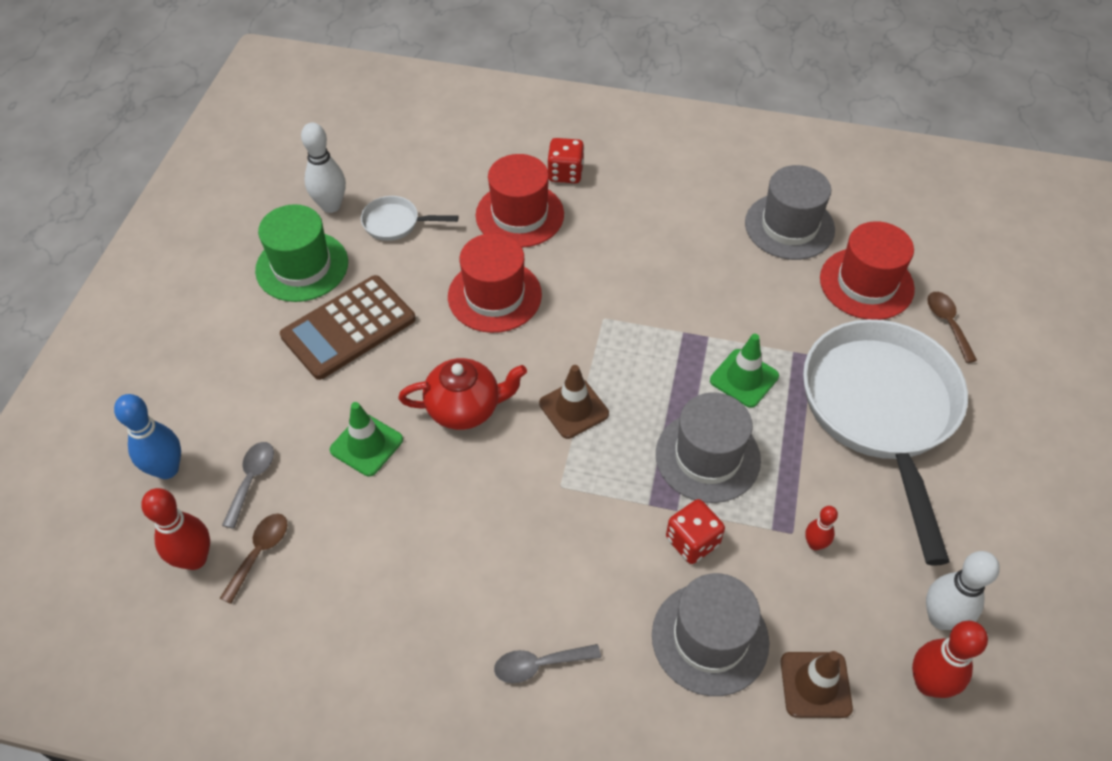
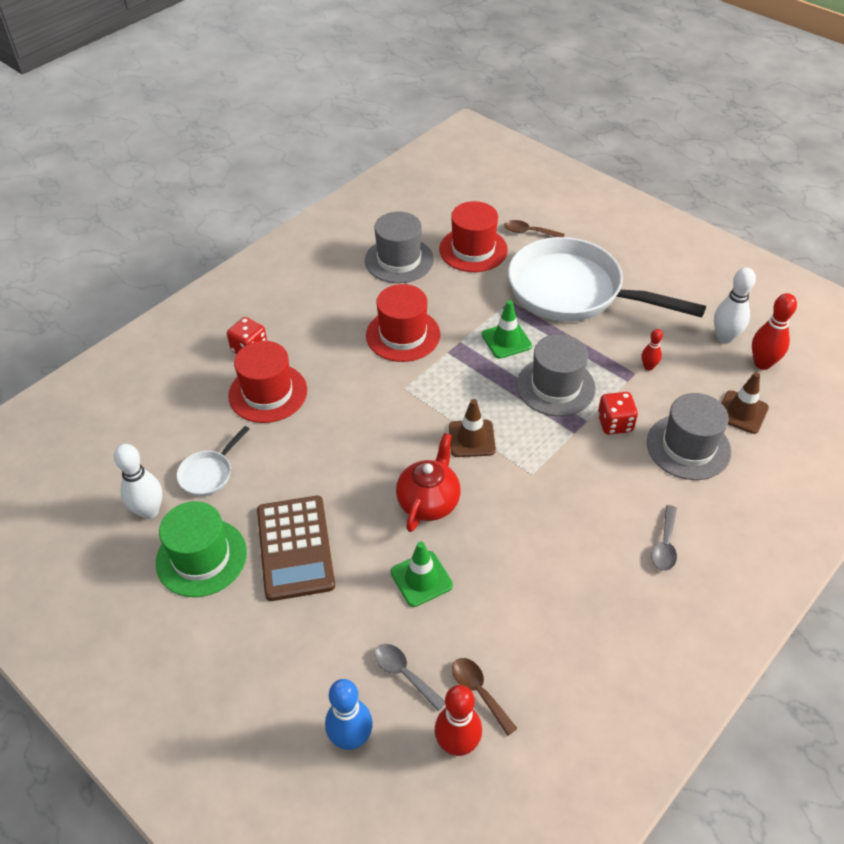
camera: 60 degrees left, 5 degrees down
(494, 295) = (335, 441): red hat -> red hat (403, 335)

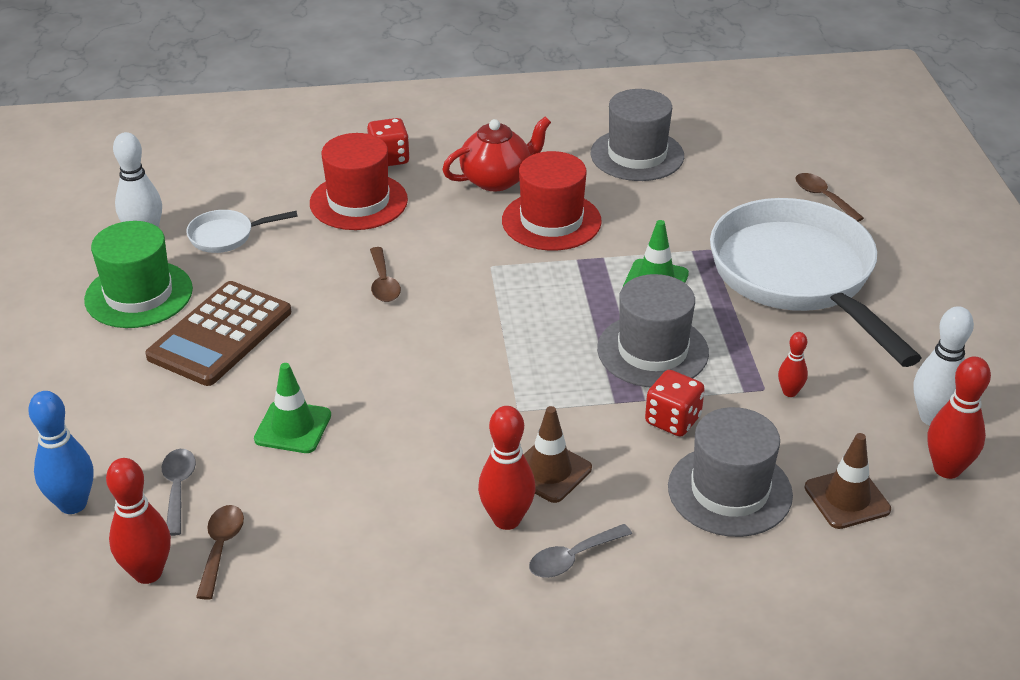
camera: 40 degrees right, 10 degrees down
(354, 441) = (383, 283): none -> brown spoon
(429, 502) = (384, 372): red teapot -> red teapot (497, 179)
(471, 438) = (498, 345): brown traffic cone -> brown traffic cone (549, 471)
(473, 249) = (733, 183): red hat -> none
(607, 547) = (506, 519): none -> red bowling pin

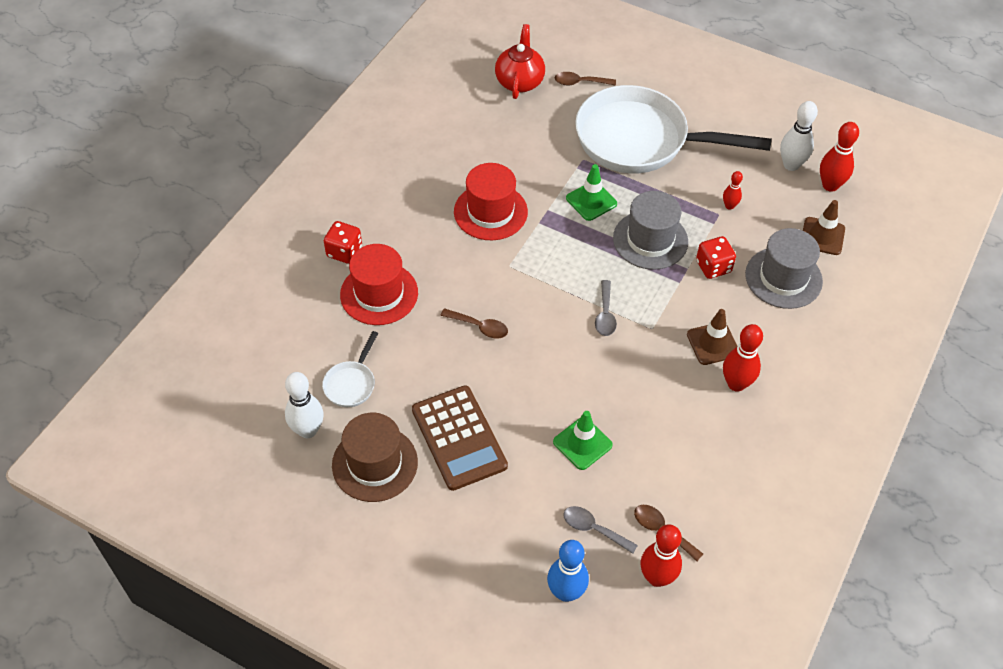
camera: 55 degrees left, 15 degrees up
(139, 294) = (375, 463): green hat -> brown hat
(497, 179) = (422, 212): red teapot -> red teapot (519, 81)
(573, 558) = (785, 372): grey spoon -> grey spoon (605, 314)
(637, 155) = (461, 132): grey hat -> none

